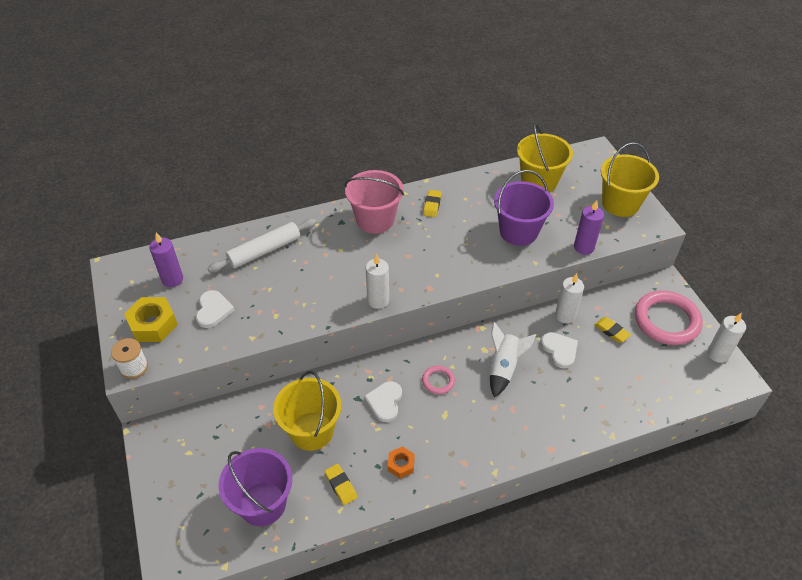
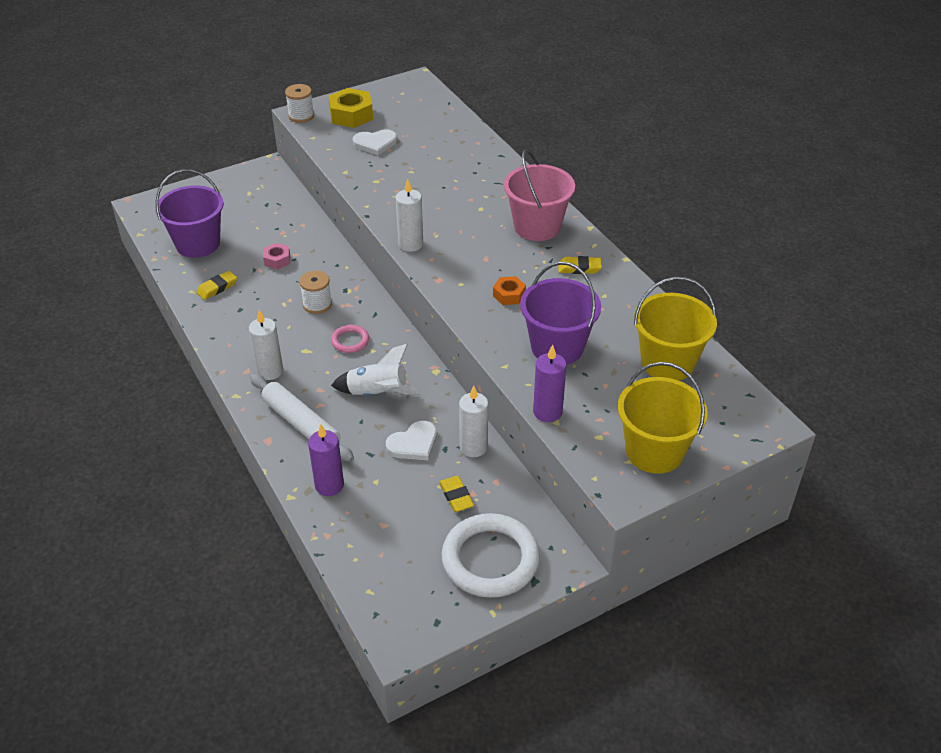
camera: 80 degrees right, 5 degrees down
(172, 279) = (409, 113): purple candle -> purple candle (329, 485)
(264, 250) = (464, 159): white rolling pin -> white rolling pin (301, 424)
(311, 431) = (277, 260): yellow bucket -> pink nut
(385, 402) = (317, 304): white heart -> white spool
(401, 465) = (242, 325): orange nut -> orange nut (509, 295)
(611, 331) = (456, 496): yellow eraser -> yellow eraser turned 60 degrees counterclockwise
(666, 320) = (490, 559): pink ring -> white ring
(718, 354) = (439, 619): white candle -> white candle (270, 371)

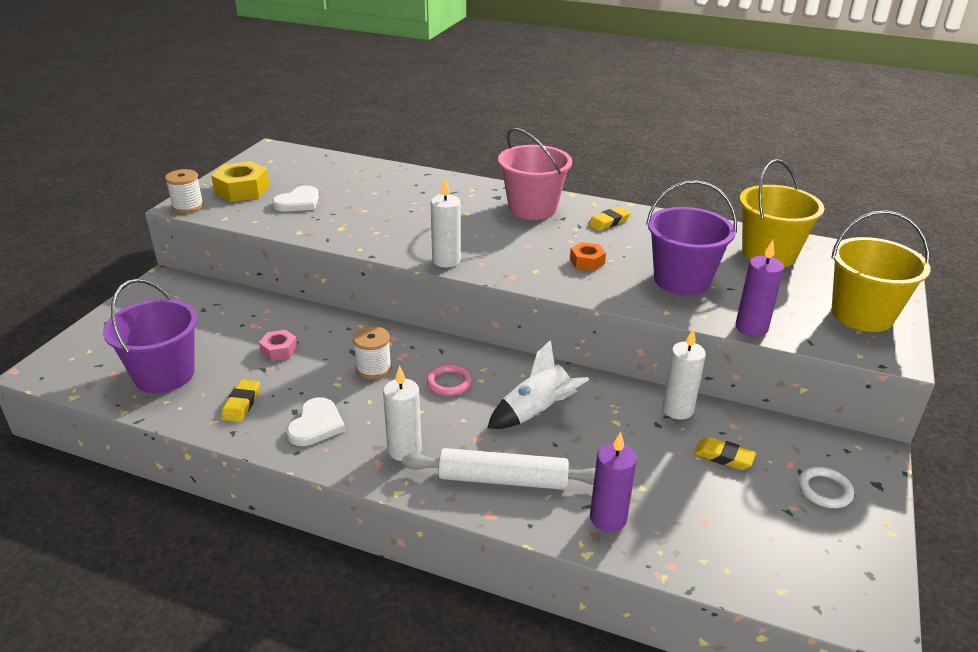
camera: 40 degrees left, 10 degrees down
(413, 443) = (627, 435): white heart -> white heart (316, 425)
(490, 559) = (824, 490): white ring -> white ring, size x0.47

